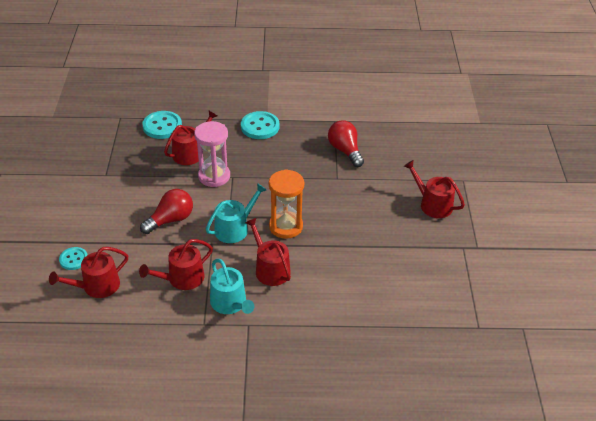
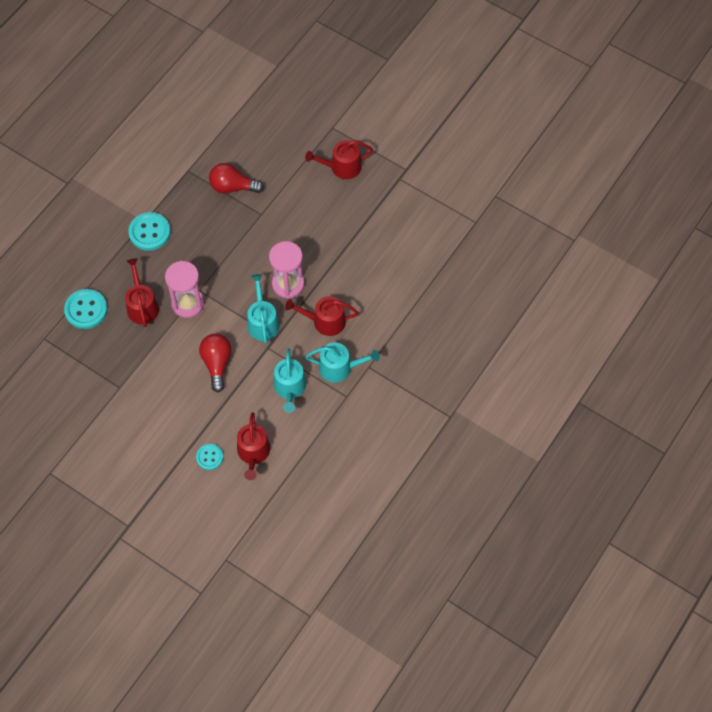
camera: 55 degrees left, 20 degrees up
(182, 279) = (290, 388): red watering can -> turquoise watering can
(286, 226) = (288, 284): orange hourglass -> pink hourglass

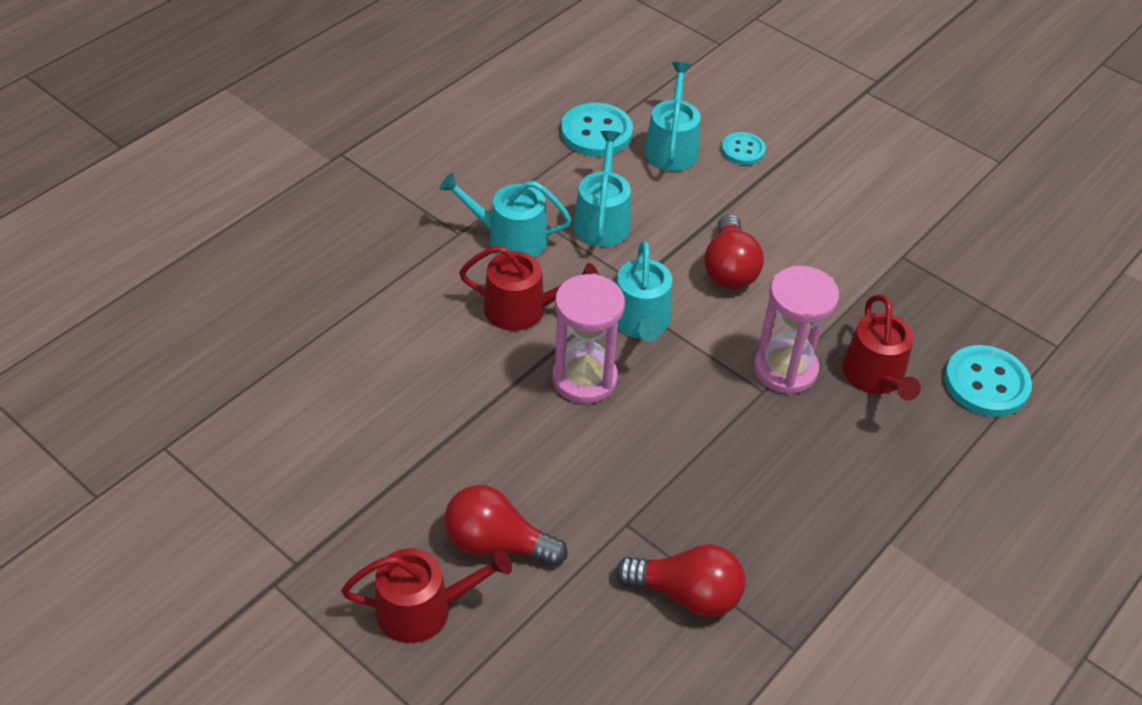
camera: 175 degrees left, 15 degrees down
(149, 232) = (874, 515): turquoise button -> turquoise button (596, 132)
(253, 453) = (672, 147): red watering can -> turquoise watering can
(316, 198) = (497, 543): none -> red light bulb

